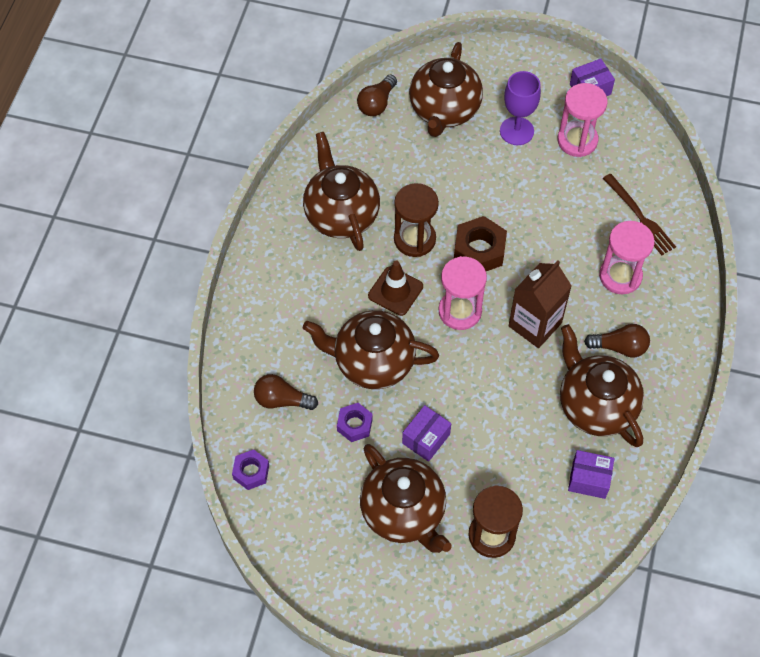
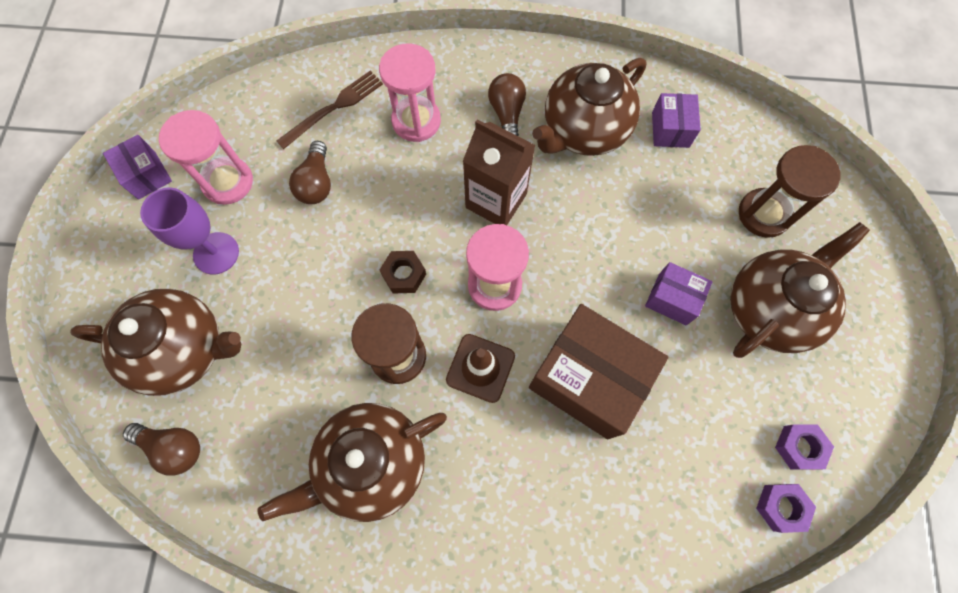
camera: 100 degrees left, 10 degrees up
(282, 400) = (670, 487): brown light bulb -> brown light bulb (316, 183)
(354, 425) = (678, 386): purple nut -> purple nut (799, 447)
(372, 362) = (588, 379): brown teapot -> brown box
(479, 250) = (404, 275): brown nut -> brown nut, size x0.62

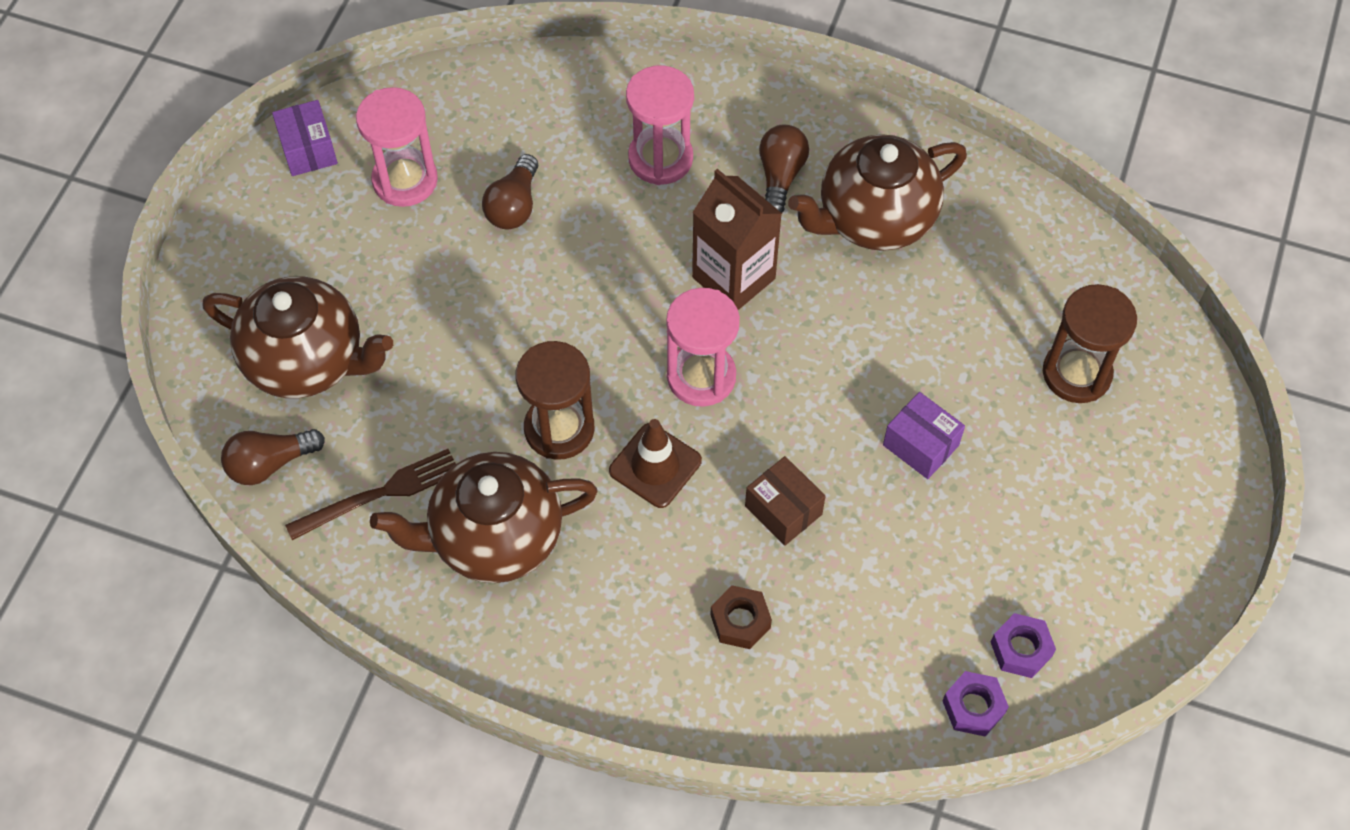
camera: 15 degrees right, 10 degrees down
(173, 447) = (270, 463): brown light bulb -> brown light bulb turned 120 degrees clockwise
(216, 253) = (370, 260): purple goblet -> none
(333, 108) = (559, 120): brown fork -> brown fork (379, 494)
(404, 275) = (592, 338): brown nut -> brown nut (740, 621)
(588, 379) = (783, 510): brown box -> brown box, size x0.50
(670, 129) = (990, 242): purple box -> none
(770, 309) = (1043, 486): brown teapot -> none

